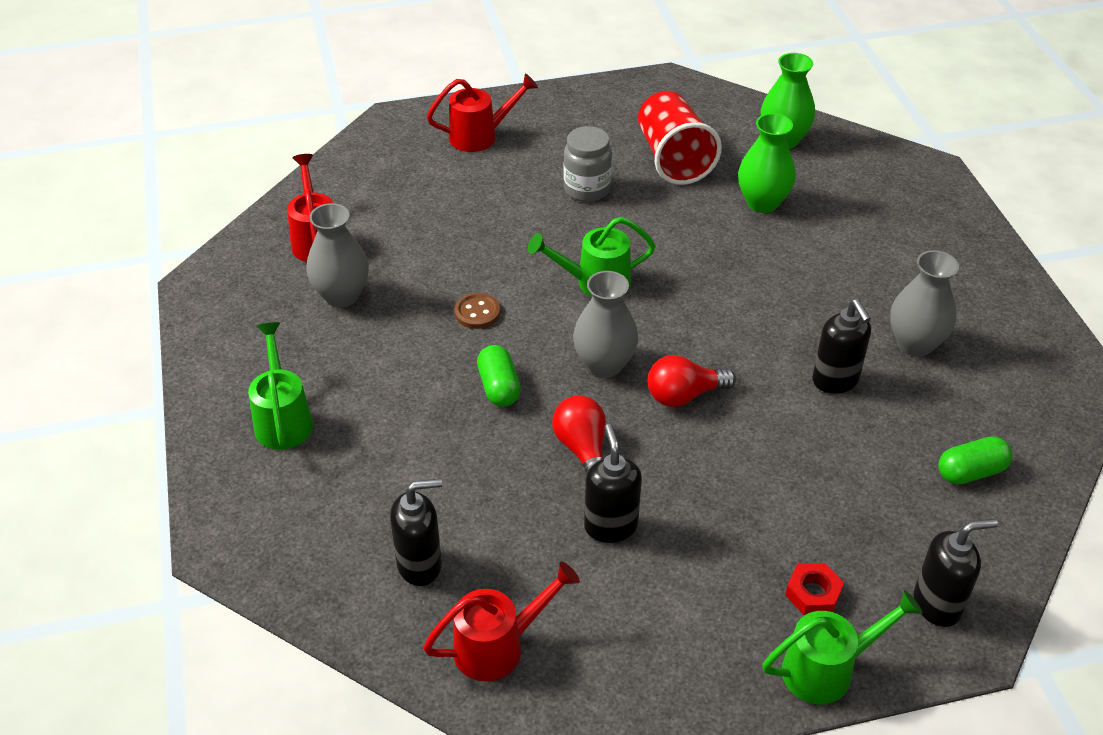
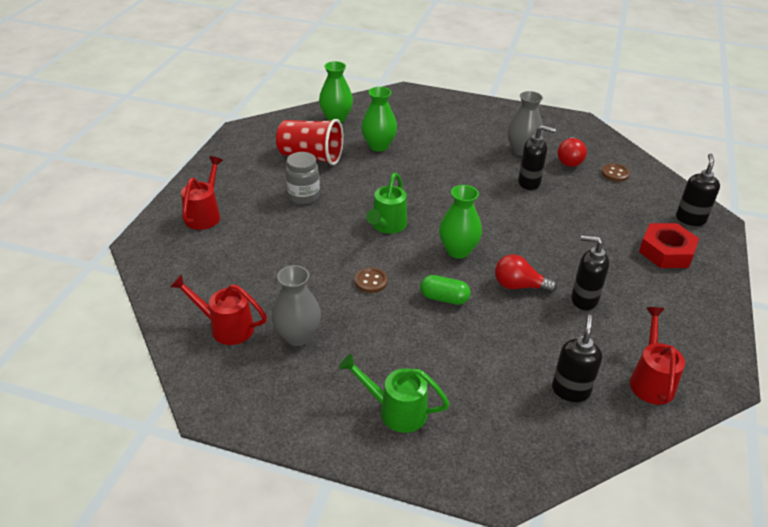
camera: 60 degrees left, 5 degrees down
(604, 365) = (458, 250): grey vase -> green vase
(684, 395) = (503, 233): red light bulb -> red light bulb (569, 160)
(813, 593) = (666, 251): red nut -> red nut, size x1.79
(827, 670) = (716, 268): green watering can -> none
(971, 472) = (615, 173): green capsule -> brown button

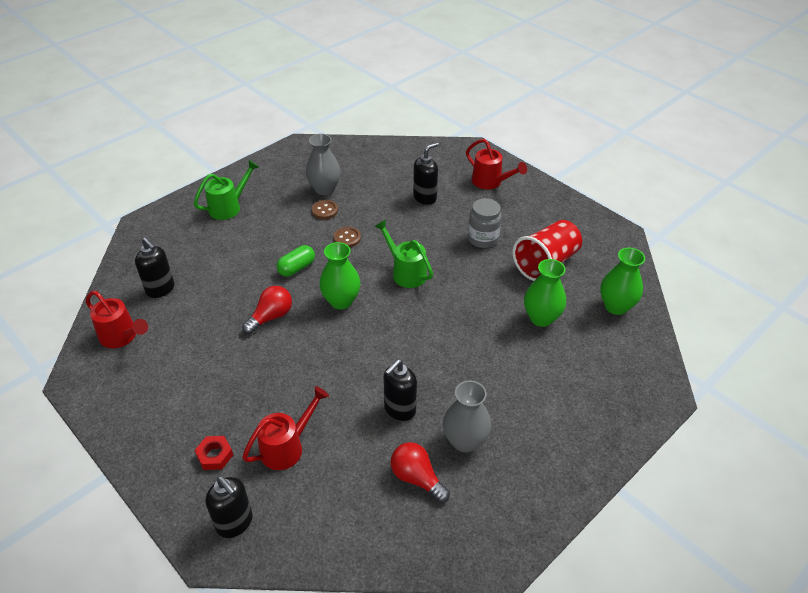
camera: 120 degrees right, 5 degrees up
(226, 327) = (358, 164): red watering can -> red watering can (287, 447)
(584, 299) = (221, 349): black soap dispenser -> black soap dispenser (425, 197)
(615, 173) = (361, 509): brown button -> brown button (324, 210)
(666, 251) = (215, 455): red nut -> red nut, size x0.56

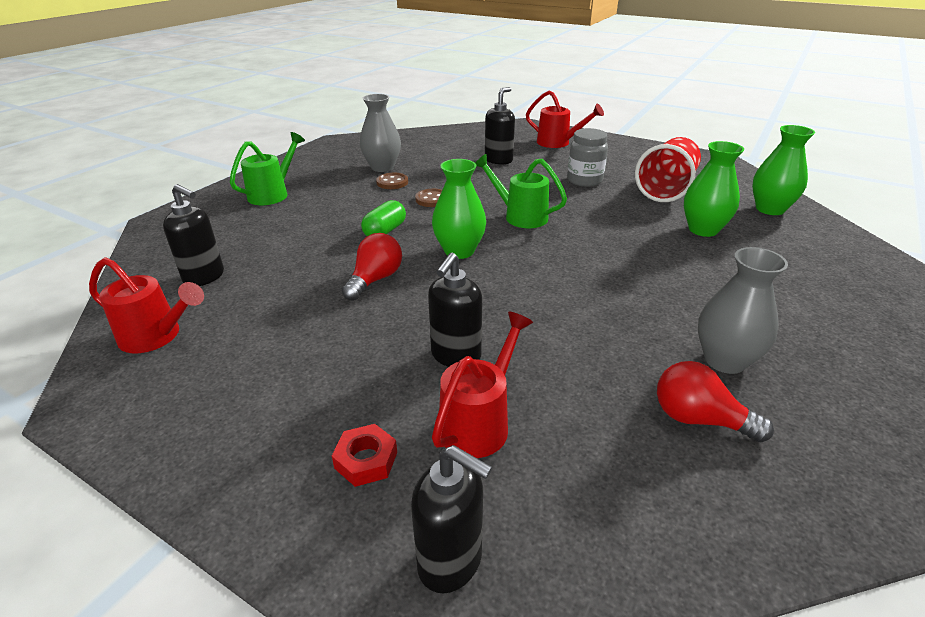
camera: 15 degrees left, 10 degrees down
(399, 409) = (611, 343): black soap dispenser -> black soap dispenser (455, 356)

